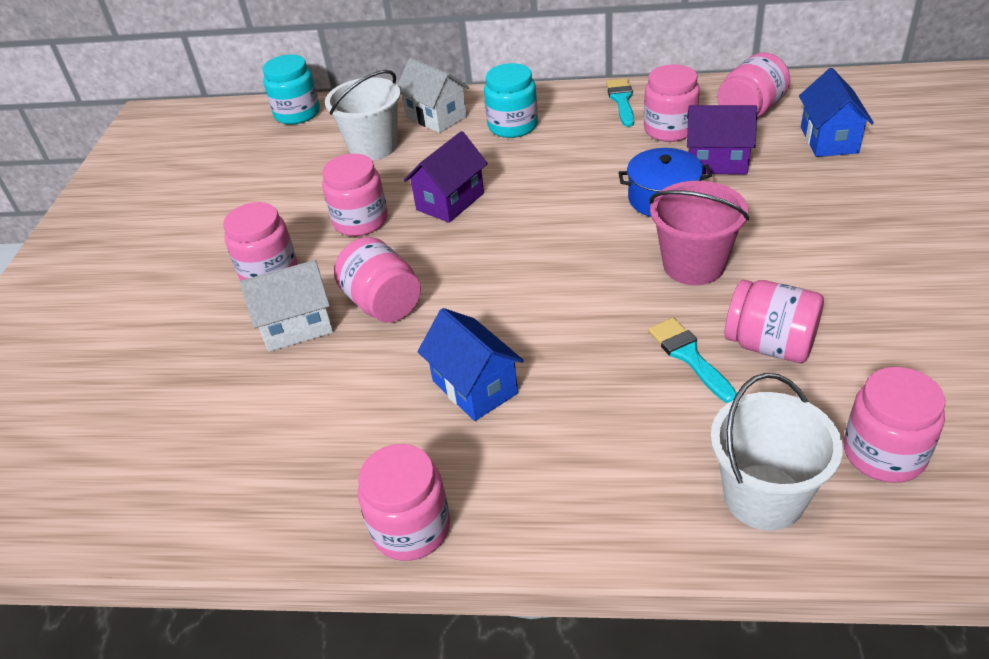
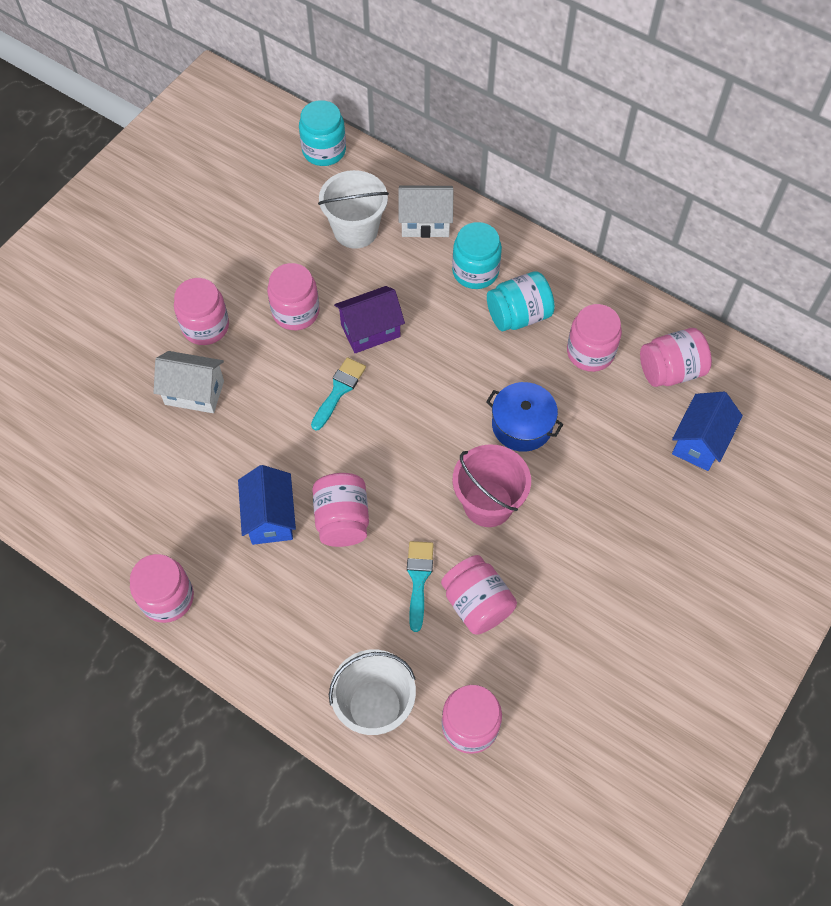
camera: 25 degrees right, 20 degrees up
(383, 303) = (261, 406): pink jar -> pink jar (342, 520)
(436, 117) = (425, 223): white house -> white house turned 75 degrees counterclockwise
(581, 135) = (518, 315): none -> turquoise jar
(621, 100) = (582, 293): turquoise brush -> turquoise brush (339, 390)
(717, 162) = (594, 412): purple house -> none

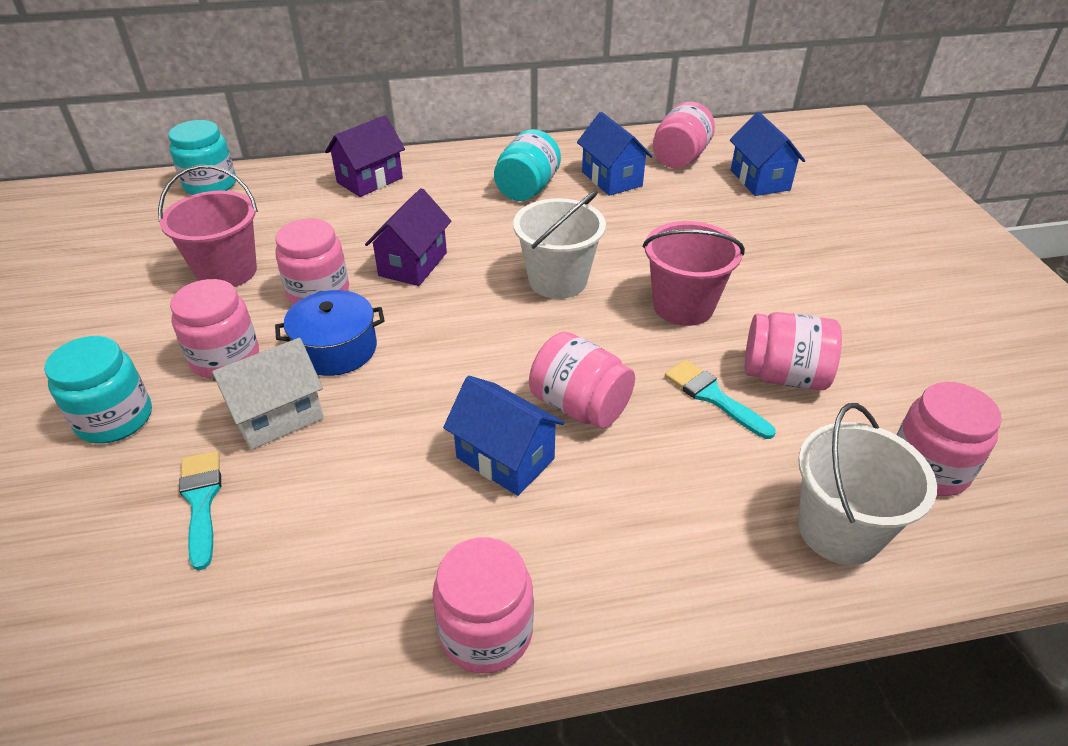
camera: 45 degrees left, 20 degrees down
(264, 251) = (227, 272): none -> pink bucket
(339, 390) = (439, 318): turquoise brush -> turquoise brush (201, 501)
(355, 230) = (309, 214): white bucket -> white bucket (558, 280)
(425, 223) = (370, 180): white house -> purple house
(475, 271) = (454, 184): turquoise jar -> turquoise jar (115, 419)
(522, 425) = (629, 244): blue pot -> blue pot (336, 349)
(590, 352) = (611, 179): pink jar -> blue house

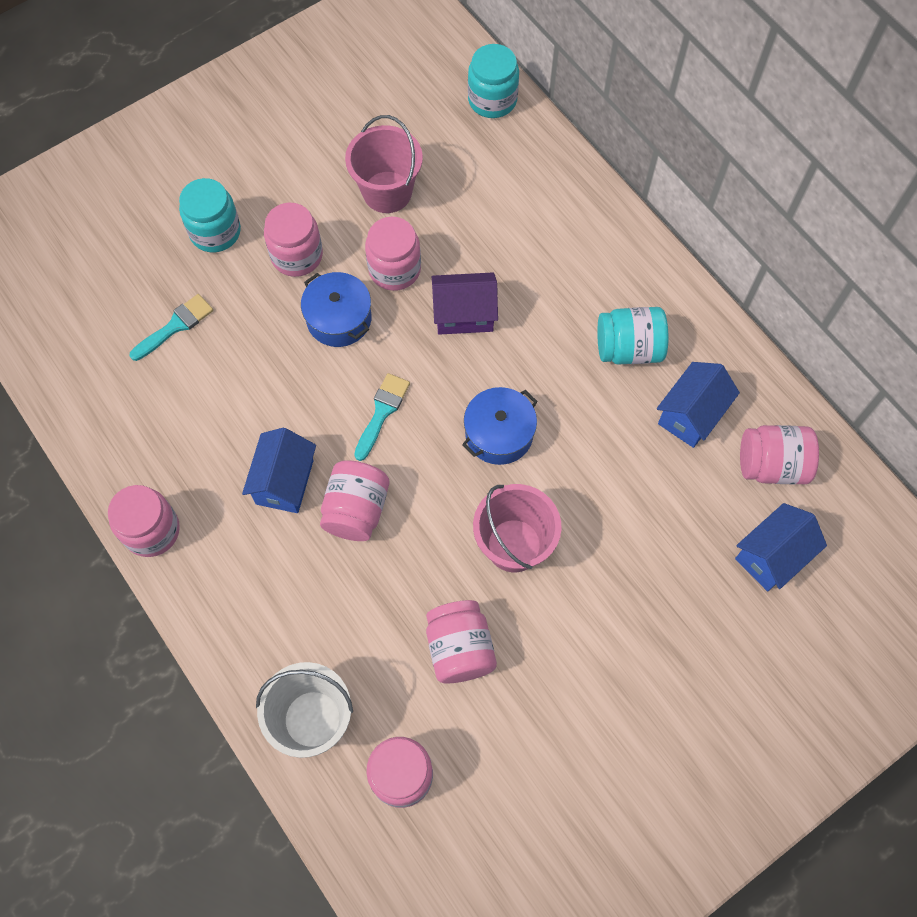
camera: 65 degrees right, 25 degrees up
(278, 416) = (259, 323): white house -> none
(370, 180) = (569, 213): purple house -> none
(558, 280) = (499, 434): white bucket -> blue pot
(713, 397) = (409, 601): turquoise brush -> turquoise brush (382, 412)

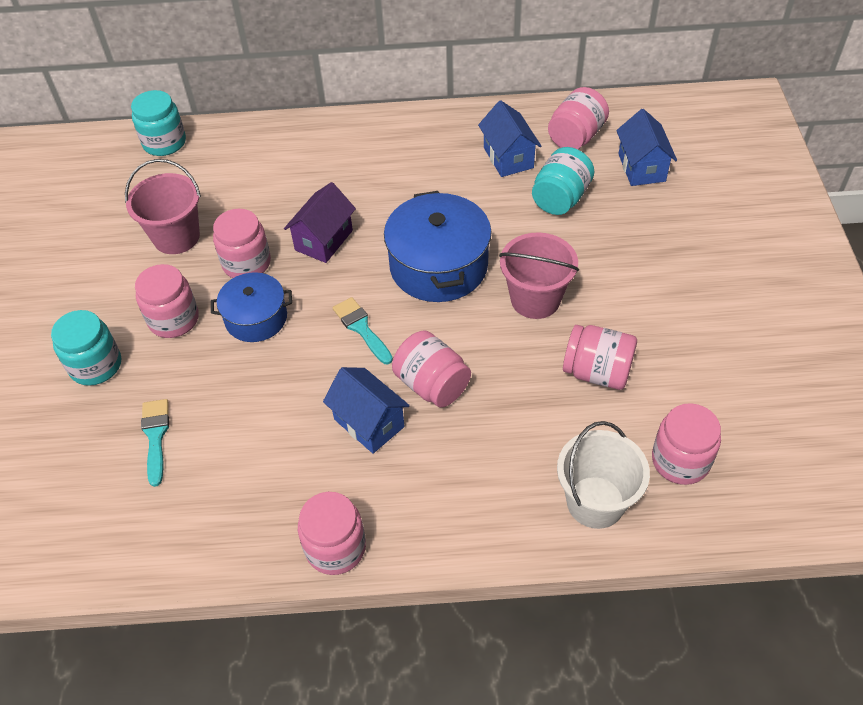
camera: 55 degrees left, 15 degrees down
(499, 434) = (438, 266): blue pot -> blue pot, size x1.62
(628, 348) = (431, 165): turquoise jar -> turquoise jar (560, 198)

